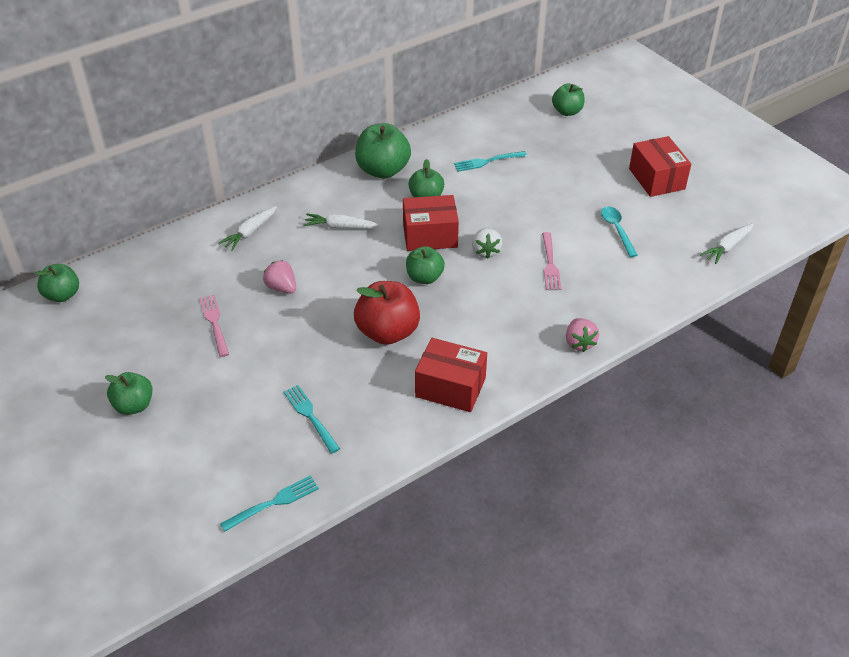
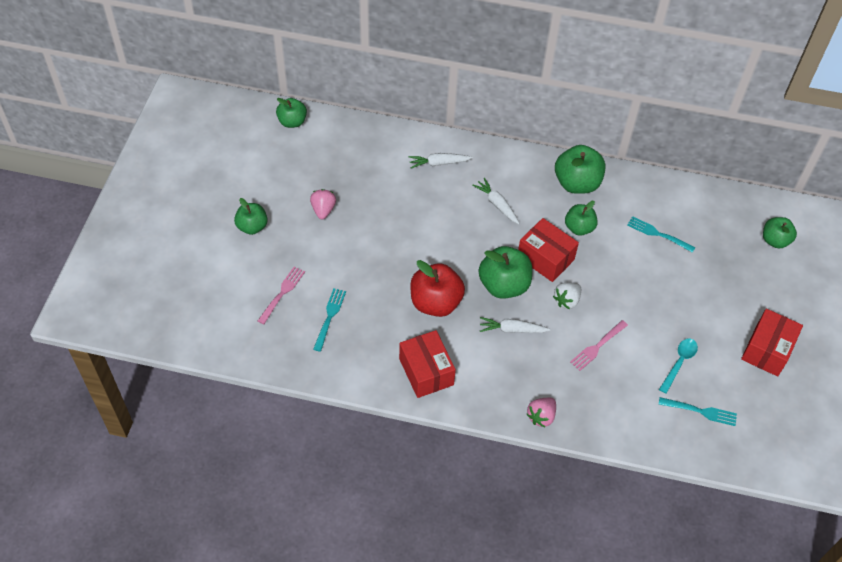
camera: 45 degrees right, 10 degrees up
(215, 323) = (348, 210): pink fork -> pink fork (282, 293)
(273, 503) = (252, 350): turquoise fork -> turquoise fork (700, 411)
(281, 287) = (412, 218): pink strawberry -> pink strawberry (323, 210)
(424, 277) = (504, 285): green apple -> green apple, size x1.59
(727, 247) = (743, 446): white carrot -> white carrot (512, 329)

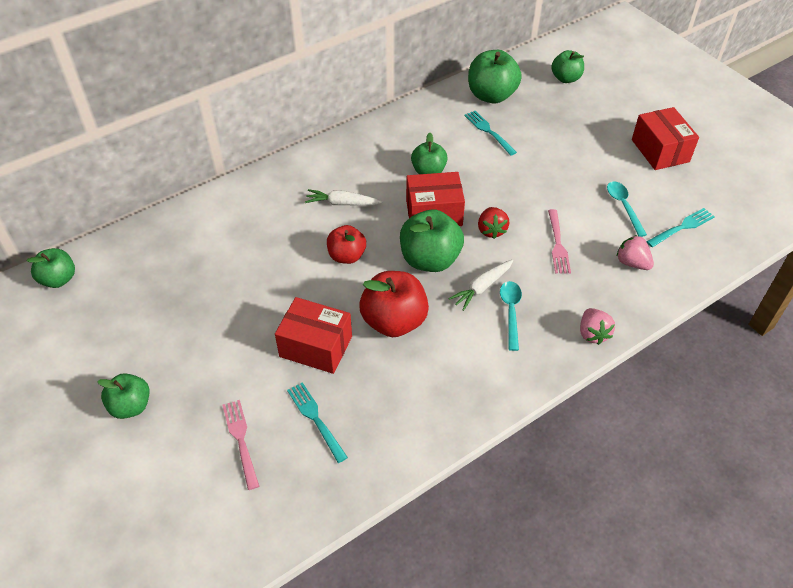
camera: 45 degrees left, 5 degrees down
(323, 210) = (189, 331): pink strawberry -> pink strawberry (632, 263)
(426, 371) = (461, 385): red box -> red box (316, 346)
(438, 163) = (250, 209): white carrot -> none
(458, 240) = (347, 256): none -> red apple
(509, 359) = (511, 312): none -> turquoise spoon
(567, 301) = (491, 230): white strawberry -> red strawberry
(577, 183) = (384, 141): green apple -> green apple (491, 95)
(658, 234) = (489, 132): turquoise fork -> turquoise fork turned 75 degrees clockwise

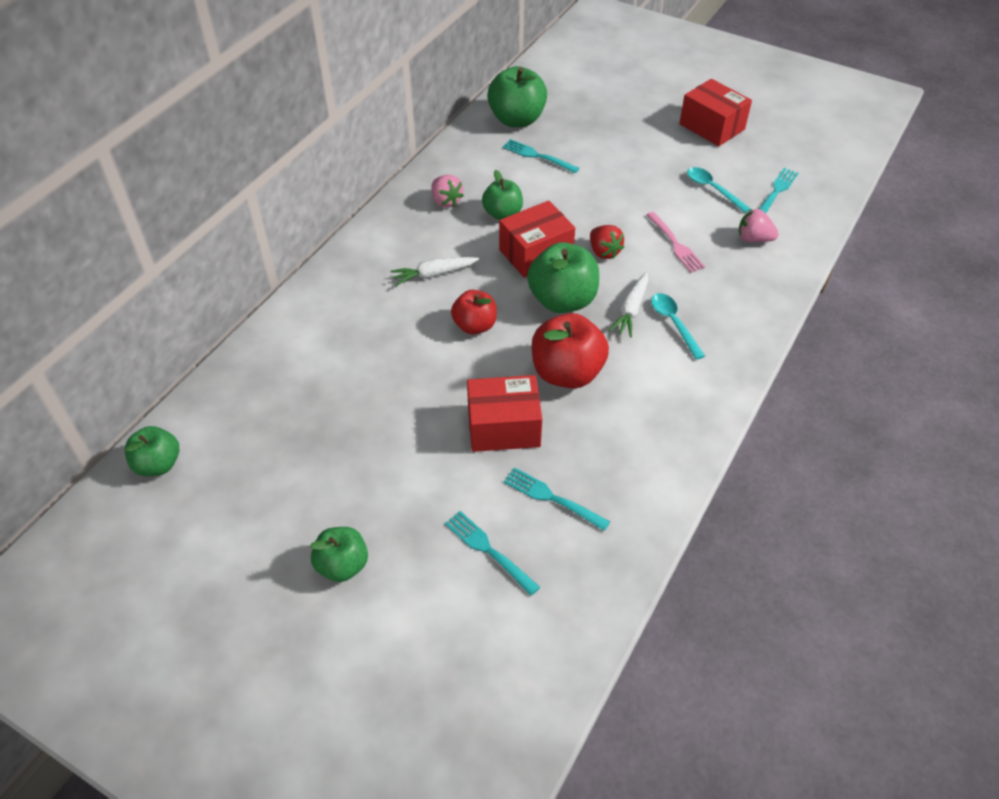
camera: 25 degrees left, 0 degrees up
(241, 441) = (489, 551): pink fork -> turquoise fork
(565, 78) = (579, 82): green apple -> none
(592, 334) = (761, 316): pink strawberry -> pink strawberry (446, 201)

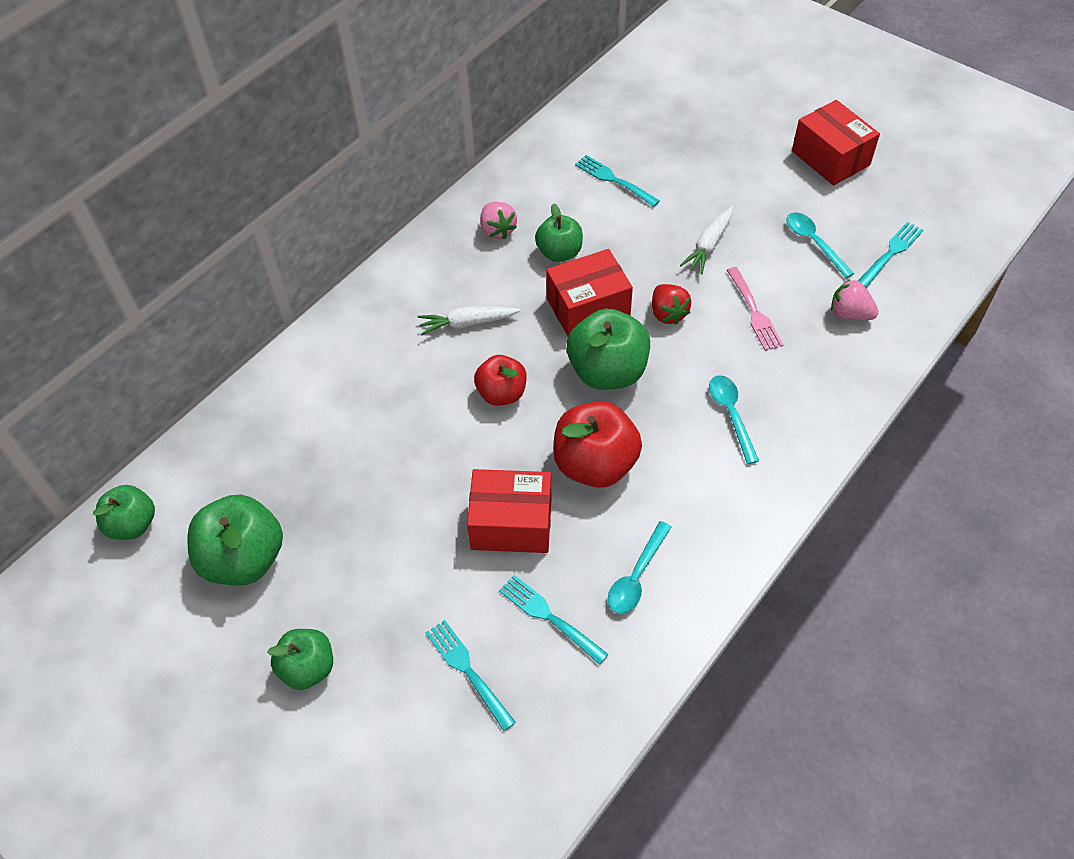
camera: 10 degrees right, 5 degrees up
(517, 119) = (598, 129): green apple -> green apple (244, 559)
(621, 457) = (636, 576): none -> turquoise spoon
(631, 310) = (684, 392): white carrot -> white carrot (708, 245)

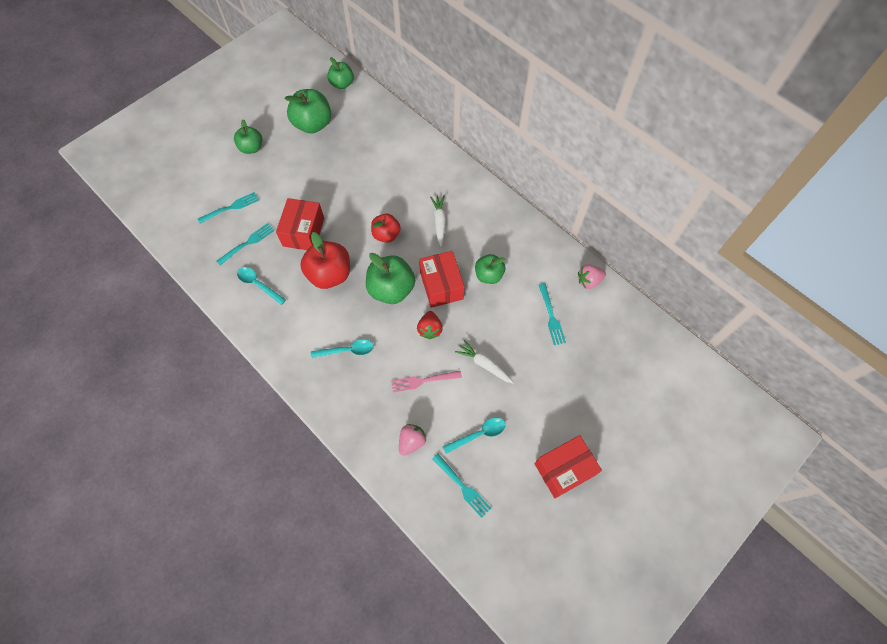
camera: 95 degrees right, 10 degrees up
(497, 230) = (511, 243): pink strawberry -> pink strawberry (589, 281)
(614, 180) = (551, 316): turquoise fork -> turquoise fork turned 120 degrees clockwise
(668, 313) = (430, 329): red strawberry -> red strawberry turned 75 degrees counterclockwise

